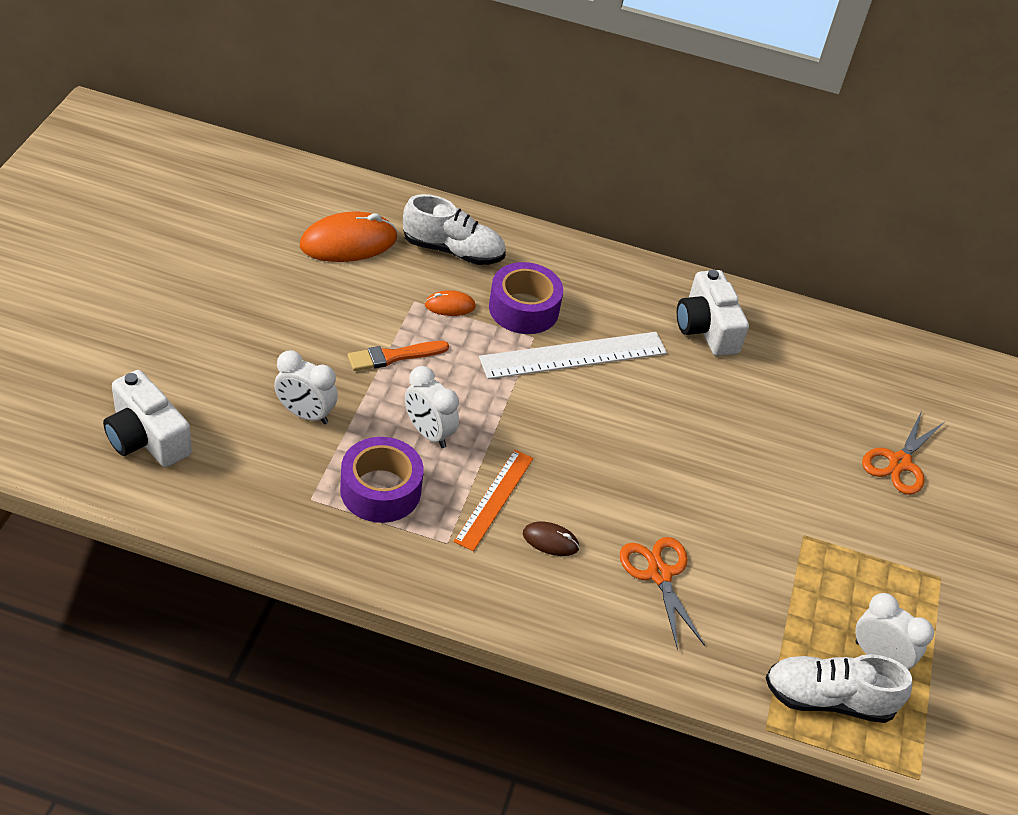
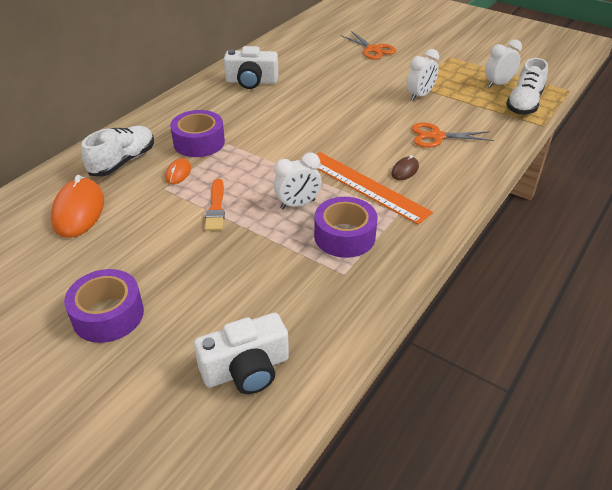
camera: 65 degrees left, 5 degrees down
(196, 314) = (108, 315): none -> purple tape
(305, 414) = (256, 263): white clock -> white clock (420, 95)
(494, 499) = (365, 186): orange ruler -> orange ruler, size x1.54
(573, 355) = (251, 131): white ruler -> none

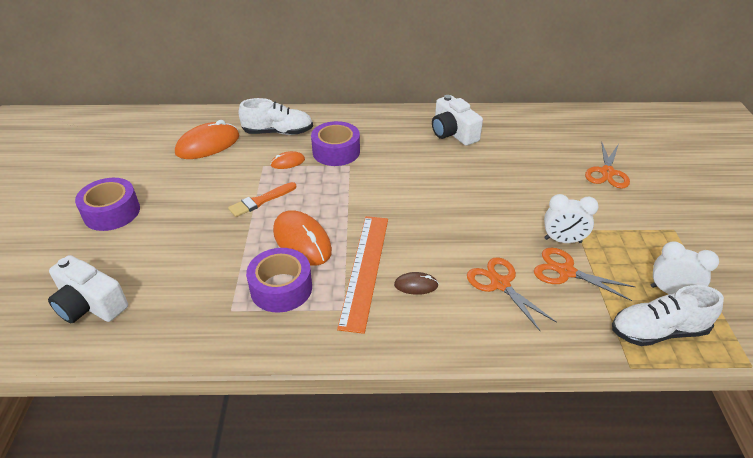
camera: 55 degrees right, 0 degrees up
(297, 204) = (302, 241): white clock -> orange mouse
(449, 108) = (566, 272): none -> orange scissors

